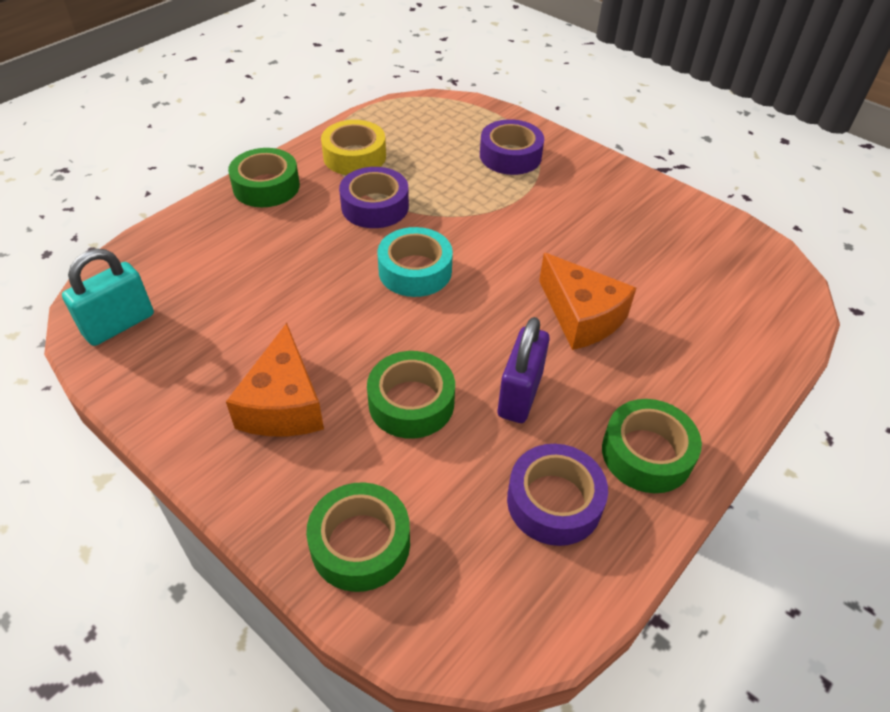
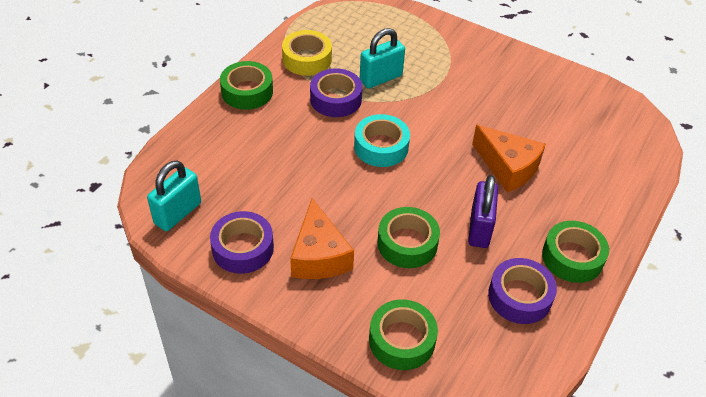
camera: 10 degrees left, 0 degrees up
(441, 187) = (381, 78): none -> turquoise padlock
(510, 156) = (425, 46): purple tape -> purple tape (243, 248)

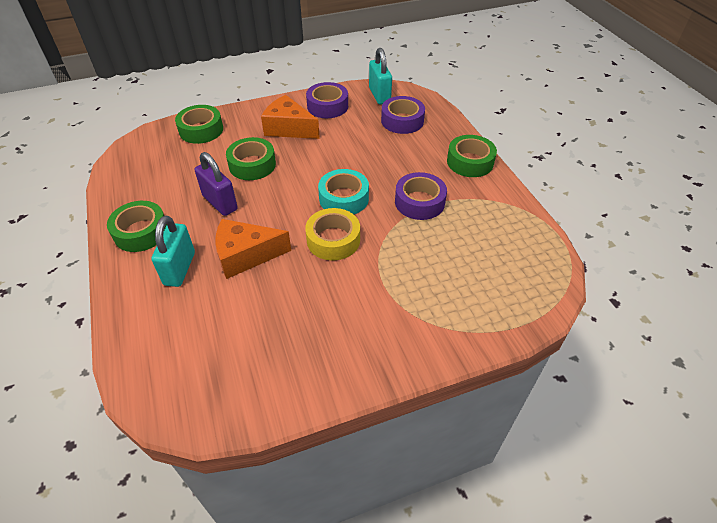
camera: 130 degrees right, 0 degrees up
(307, 59) = (486, 211): yellow tape -> yellow tape (333, 240)
(381, 78) = (422, 242): turquoise padlock -> turquoise padlock (179, 268)
(519, 296) = (156, 188): purple tape -> purple tape (402, 121)

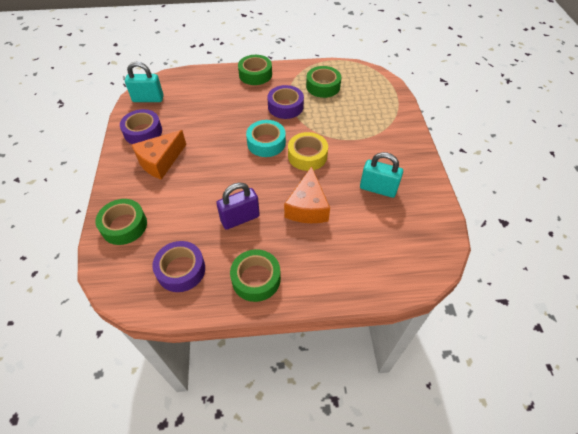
camera: 75 degrees left, 5 degrees up
(179, 268) = (309, 251): turquoise padlock -> turquoise padlock (378, 189)
(252, 165) = (199, 192): green tape -> green tape (323, 86)
(402, 121) = (190, 94): purple tape -> purple tape (181, 270)

